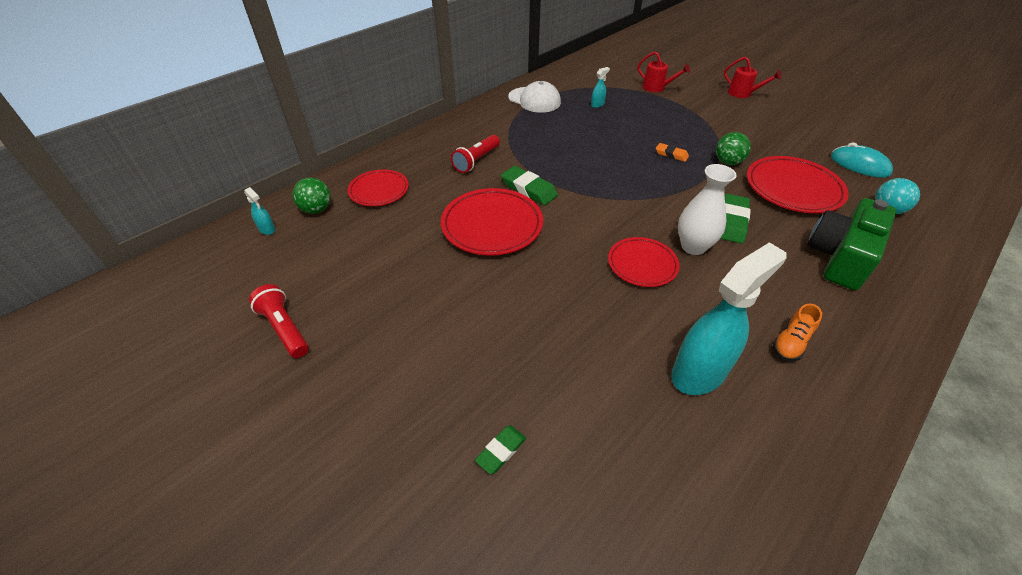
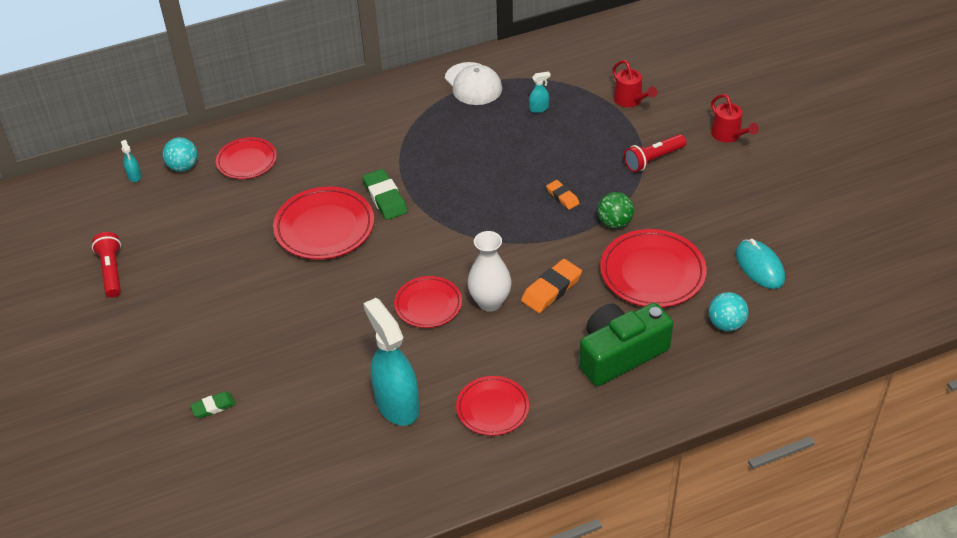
camera: 25 degrees right, 0 degrees up
(316, 209) = (183, 167): green ball -> turquoise ball
(476, 160) = (357, 150): red flashlight -> red flashlight (653, 159)
(699, 372) = (397, 404): turquoise spray bottle -> turquoise spray bottle turned 105 degrees counterclockwise
(732, 222) = (551, 289): green eraser -> orange eraser
(791, 343) = (492, 408): orange shoe -> red plate

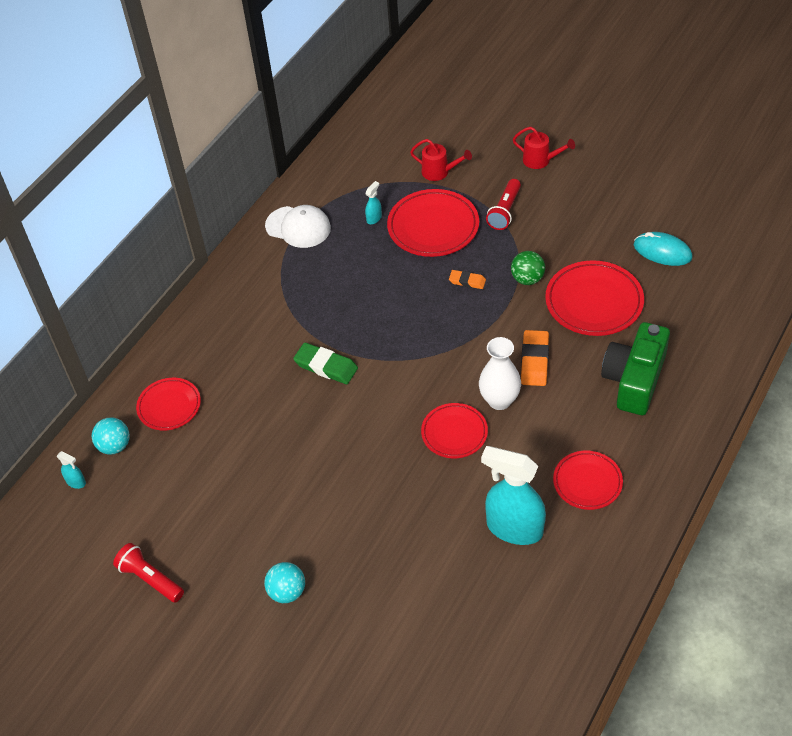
camera: 35 degrees left, 5 degrees up
(213, 407) = (370, 631): green eraser -> none
(324, 227) = (301, 422): red plate -> red plate (433, 227)
(726, 324) = (683, 310): turquoise ball -> turquoise ball (287, 592)

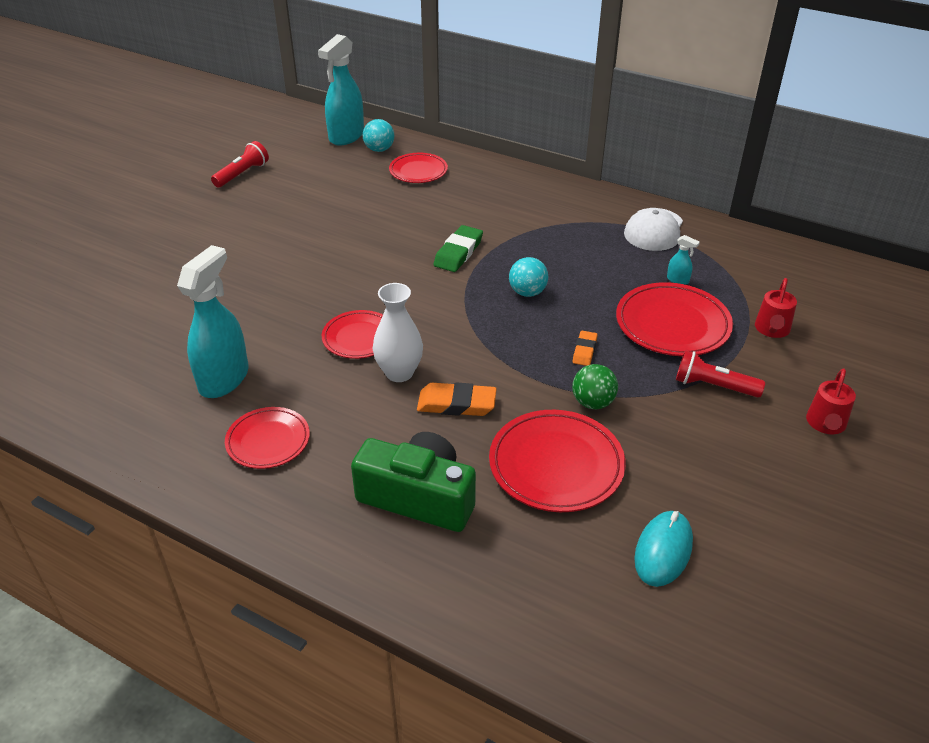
camera: 85 degrees right, 10 degrees down
(76, 482) = (346, 136): turquoise spray bottle -> turquoise spray bottle, size x2.44
(287, 592) = (204, 239): turquoise ball -> turquoise ball (527, 292)

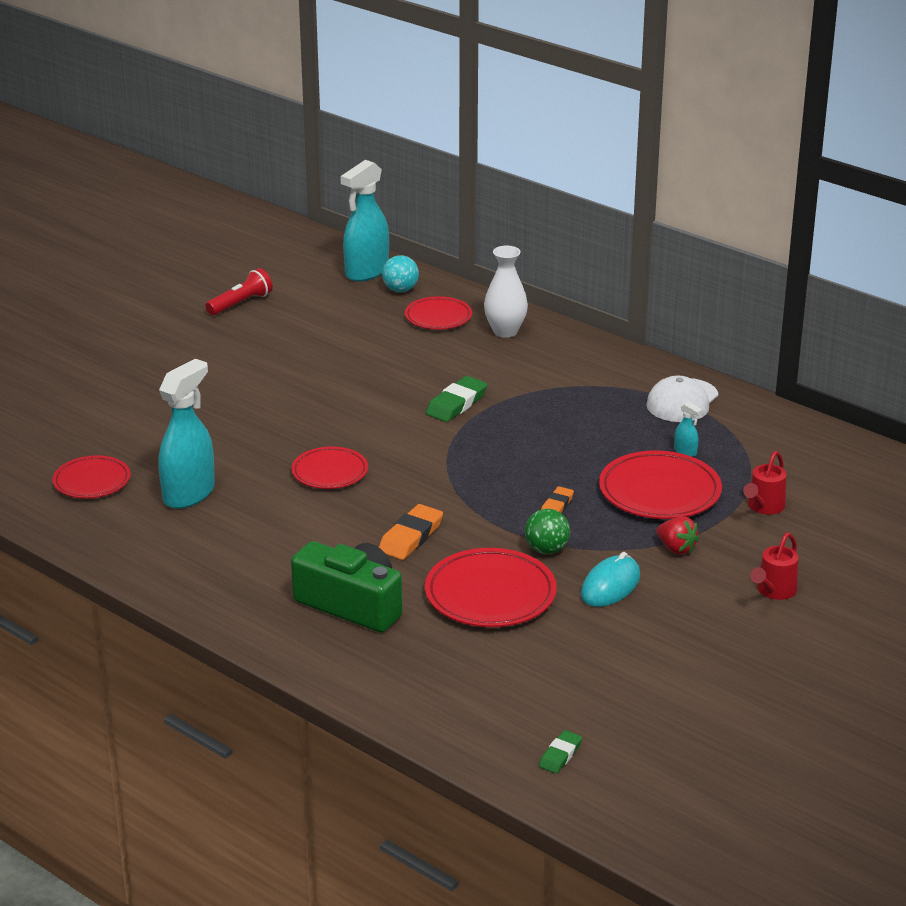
camera: 10 degrees right, 10 degrees down
(268, 441) = (222, 548): red plate -> red plate (92, 481)
(399, 373) = (362, 506): white vase -> white vase (505, 331)
(456, 404) = (411, 537): orange eraser -> orange eraser turned 75 degrees counterclockwise
(527, 292) = (517, 448): turquoise ball -> none
(663, 551) = (564, 667): turquoise mouse -> turquoise mouse (610, 586)
(705, 683) = (560, 755): none -> green eraser
(713, 386) = (676, 548): red flashlight -> red strawberry

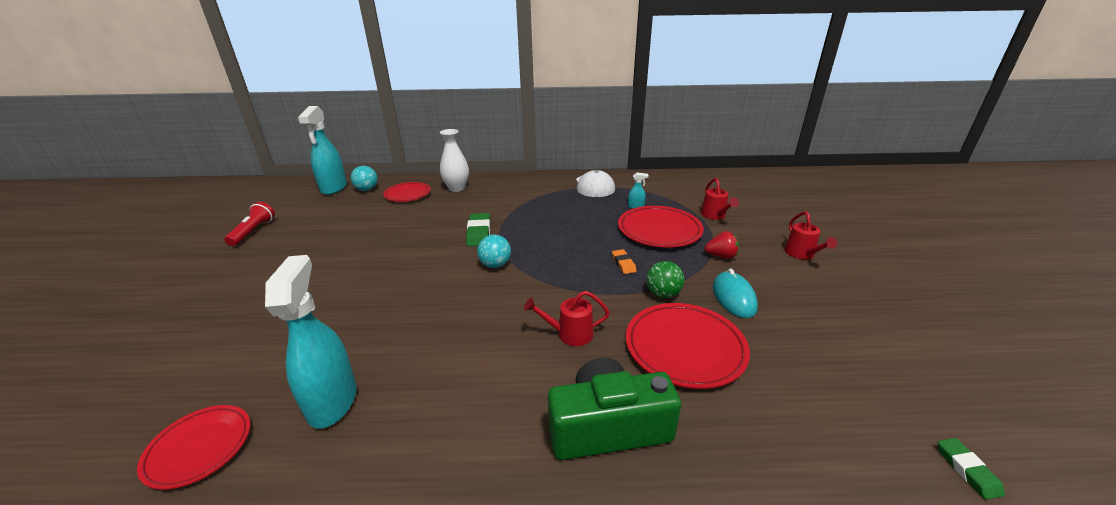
camera: 40 degrees left, 0 degrees up
(330, 472) = (446, 315): red plate -> none
(411, 537) = (569, 334): orange eraser -> red watering can
(428, 447) = (495, 265): none -> turquoise ball

